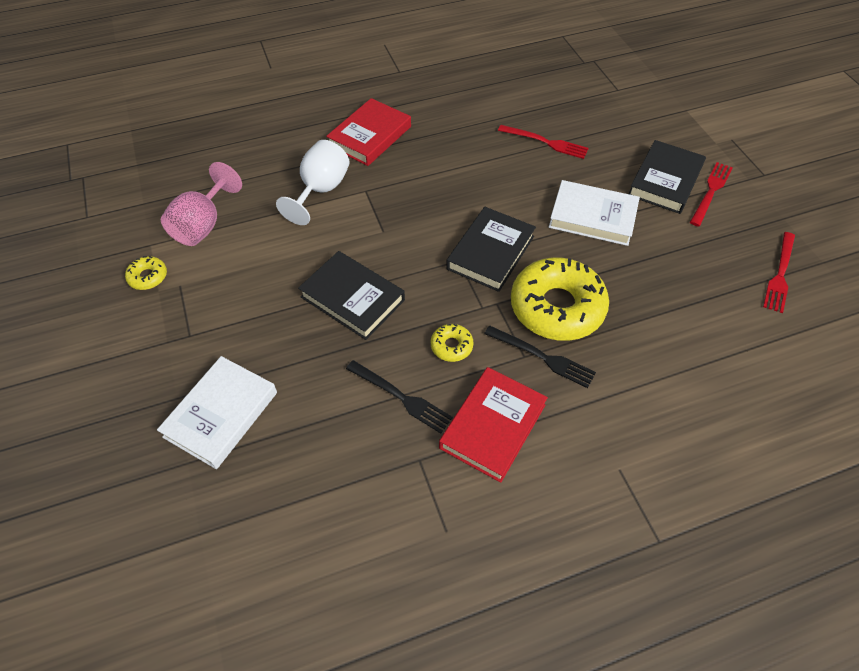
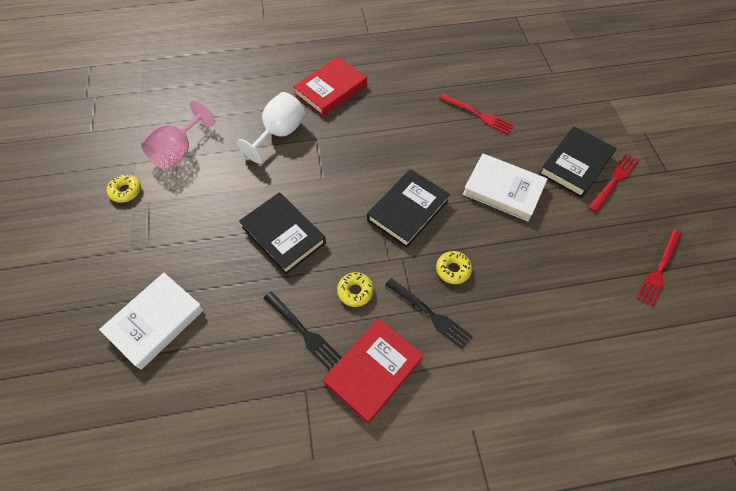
camera: 10 degrees right, 5 degrees up
(557, 307) = (453, 270): yellow donut -> yellow donut, size x0.43

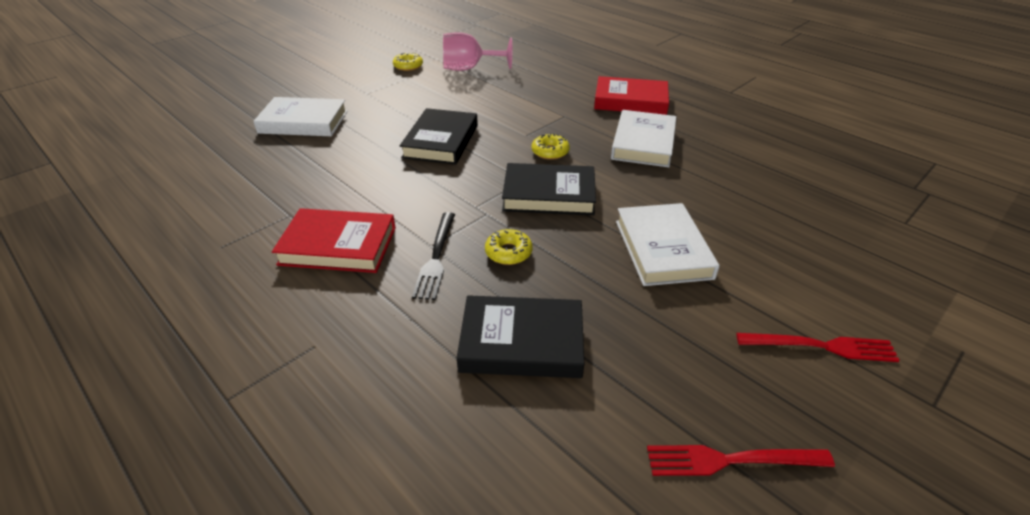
camera: 55 degrees right, 20 degrees down
(279, 134) = (545, 98): white goblet -> none
(303, 331) = (350, 190): black fork -> none
(355, 291) = (419, 201): yellow donut -> yellow donut (550, 152)
(390, 122) = (643, 143): none -> white book
(478, 114) = (742, 191): red fork -> none
(575, 165) = (790, 297): black book -> black book (522, 342)

